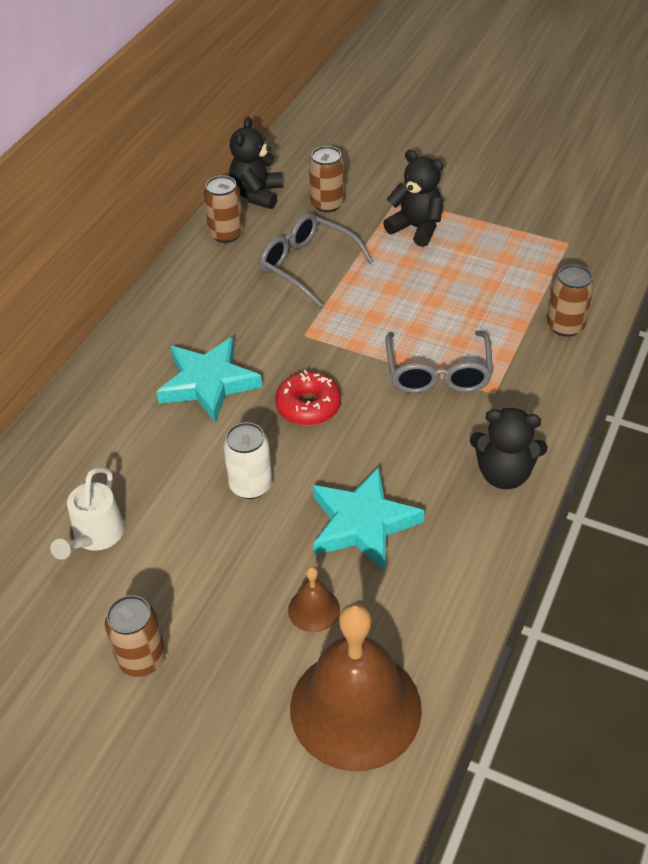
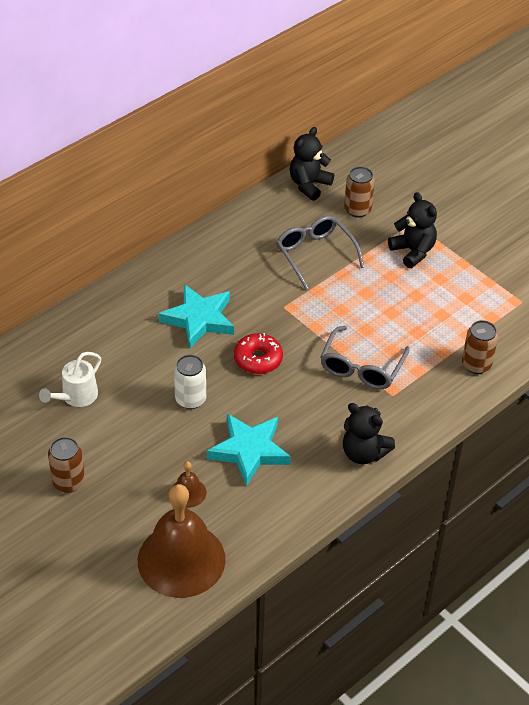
camera: 20 degrees right, 0 degrees up
(226, 234) = (270, 210): brown can -> none

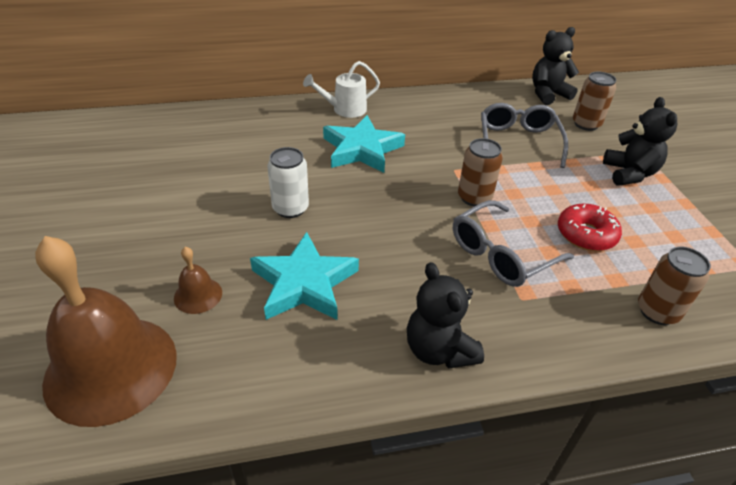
camera: 30 degrees right, 5 degrees down
(68, 482) = (100, 229): brown can -> brown can (474, 197)
(76, 397) = (190, 164): white watering can -> white watering can (344, 110)
(258, 359) = (390, 202): red donut -> red donut (586, 234)

